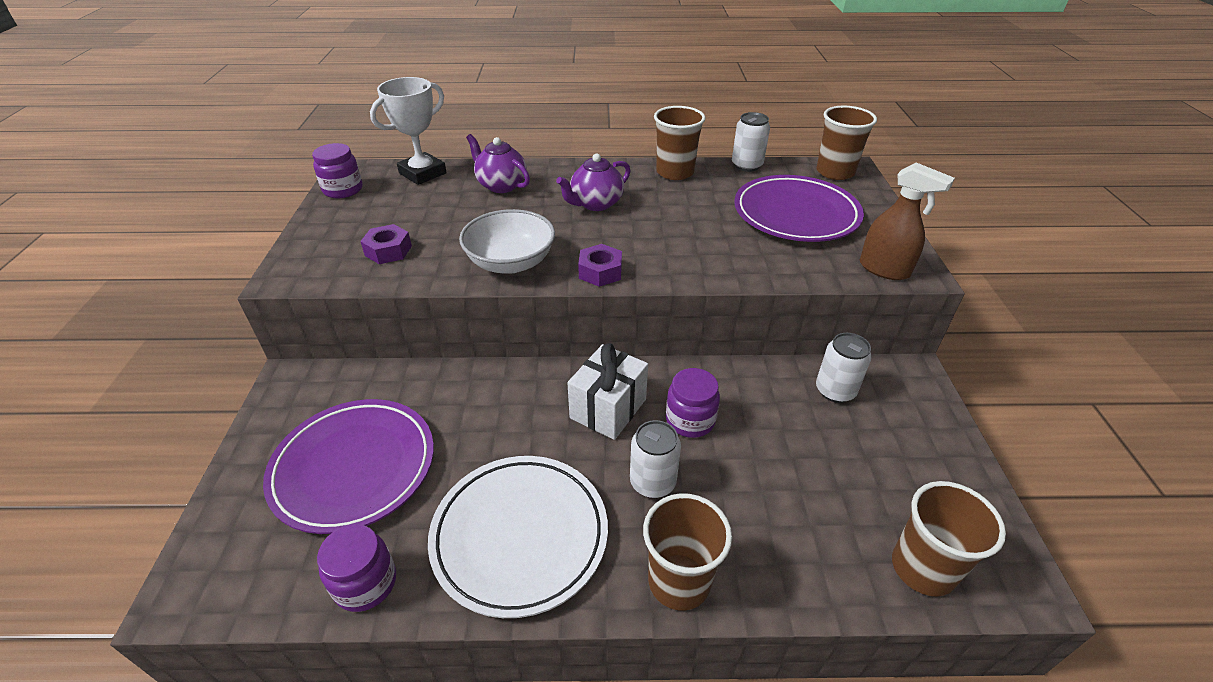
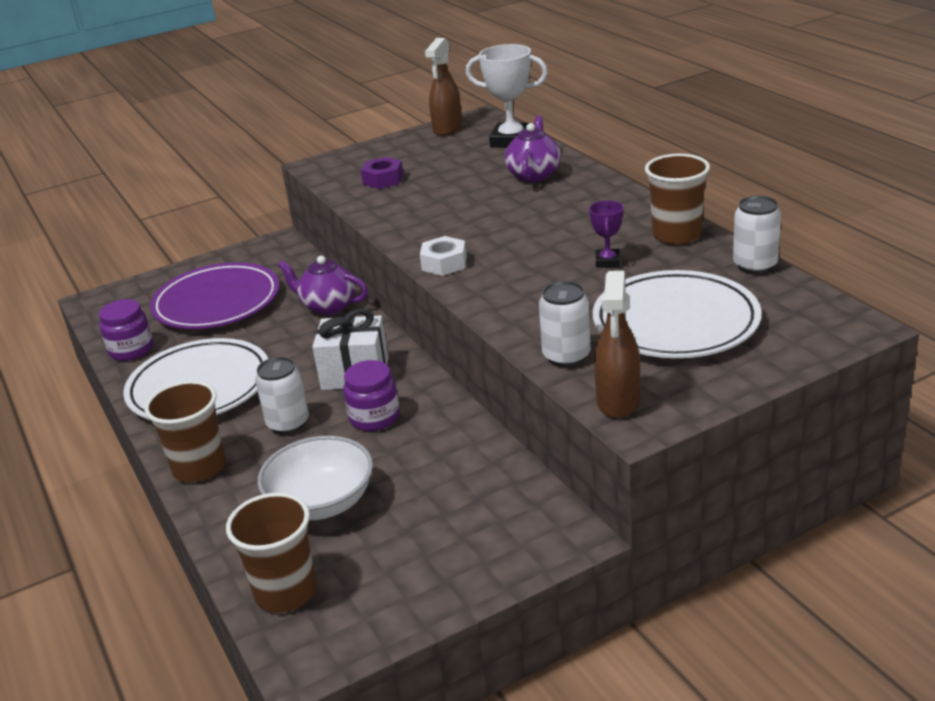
camera: 65 degrees right, 10 degrees down
(343, 190) = (447, 129): purple jar -> brown spray bottle
(510, 262) = (417, 225): white bowl -> white bowl (322, 503)
(595, 204) = (556, 222): purple teapot -> purple teapot (328, 306)
(600, 272) = (444, 263): purple nut -> white nut
(683, 207) = (607, 261): none -> purple trophy
(795, 214) = (675, 322): purple plate -> white plate
(835, 172) = (824, 320): brown cup -> none
(835, 391) = (489, 488): white can -> white can (566, 356)

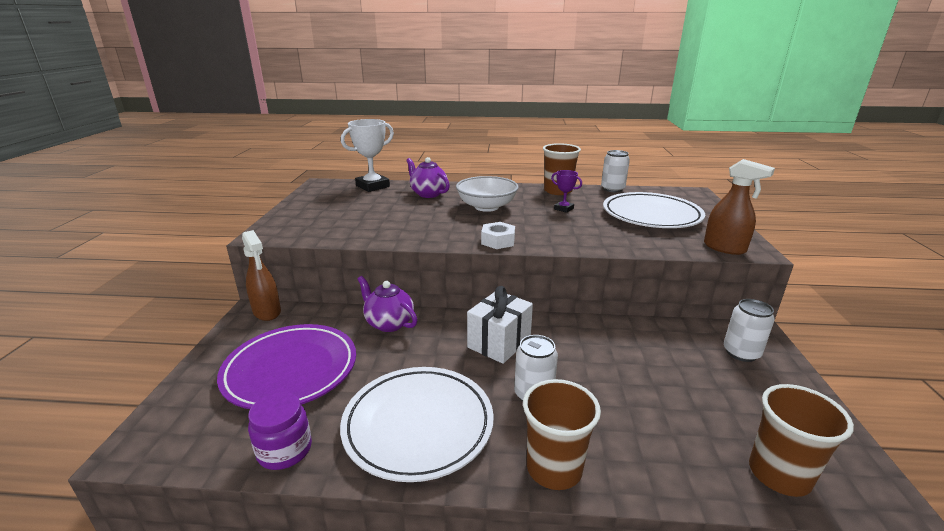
camera: 60 degrees left, 5 degrees down
(322, 503) = (661, 414): white bowl -> white bowl (486, 207)
(328, 306) = (388, 323): purple teapot -> purple teapot turned 75 degrees clockwise
(374, 417) = (566, 354): purple jar -> none
(383, 180) = (341, 224): purple nut -> none
(447, 129) = (314, 193): brown spray bottle -> brown spray bottle (267, 312)
(566, 356) = (661, 245): white can -> white can (741, 353)

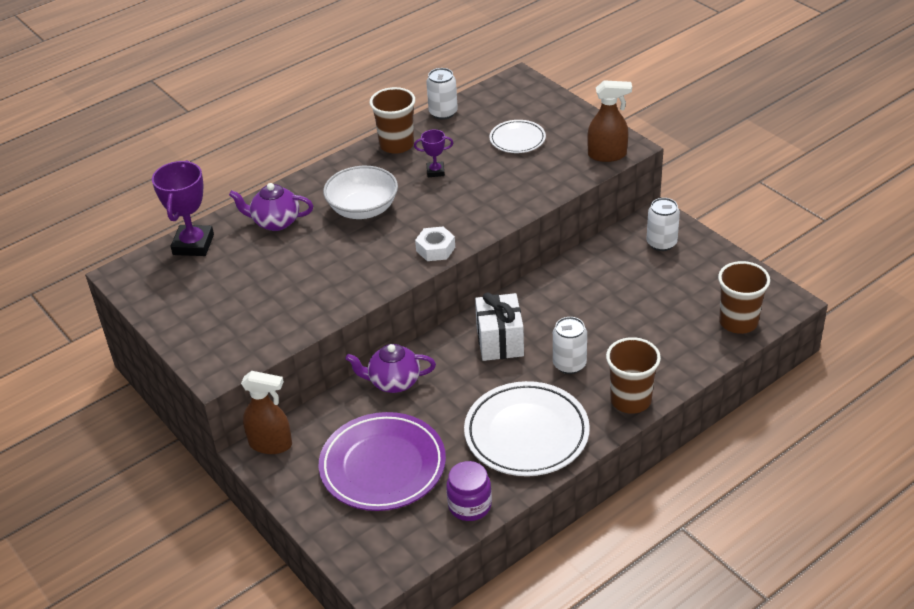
camera: 40 degrees left, 15 degrees up
(372, 186) = (193, 245): white trophy -> purple trophy
(651, 215) = (517, 139): white plate -> white plate, size x0.54

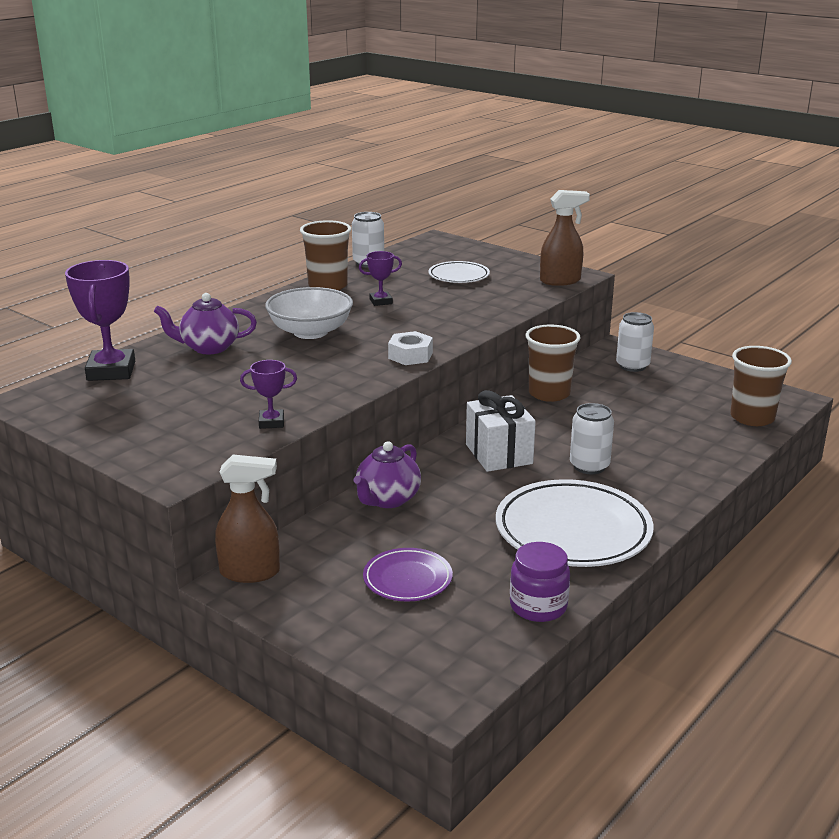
camera: 15 degrees left, 15 degrees down
(300, 321) = (271, 422): none -> purple trophy
(383, 466) = (407, 579): purple plate -> purple plate, size x0.54
(393, 382) = (387, 499): purple teapot -> purple teapot turned 45 degrees counterclockwise
(630, 400) = (677, 490): brown cup -> brown cup (549, 393)

